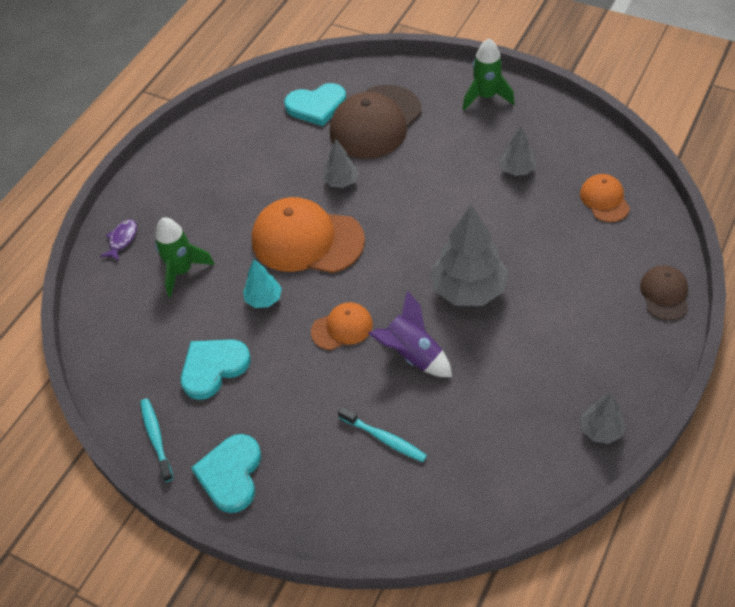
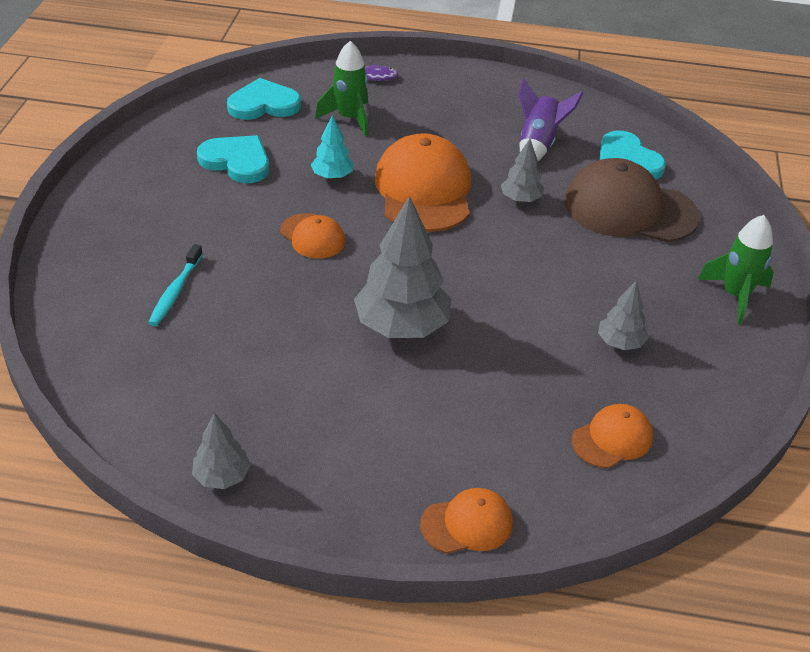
camera: 65 degrees right, 10 degrees down
(156, 438) = (149, 145): turquoise toothbrush -> none
(231, 474) = (116, 197): turquoise heart -> turquoise heart (263, 104)
(412, 355) = (291, 295): purple rocket -> purple rocket (538, 145)
(664, 294) = (467, 524): brown cap -> orange cap

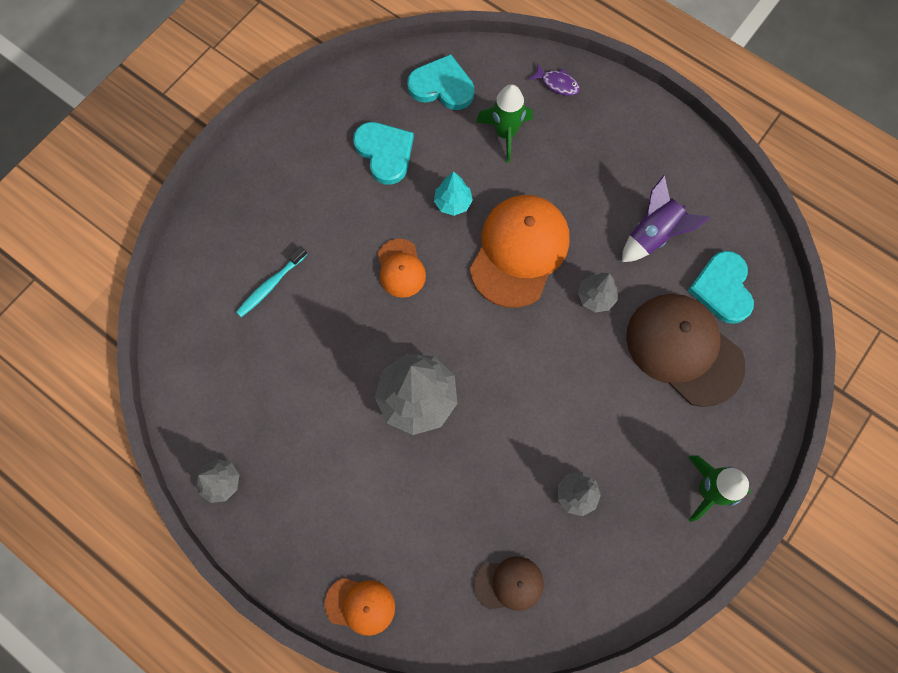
camera: 30 degrees right, 30 degrees up
(612, 439) = (509, 584): orange cap -> brown cap

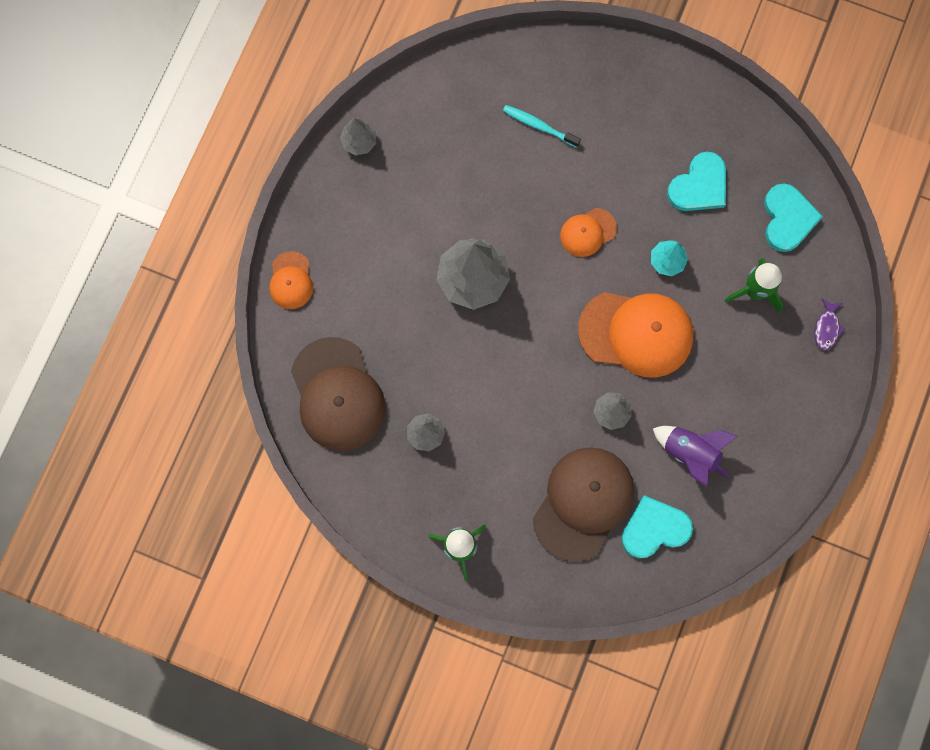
camera: 75 degrees right, 5 degrees up
(509, 584) = (337, 395): brown cap -> brown cap, size x1.94

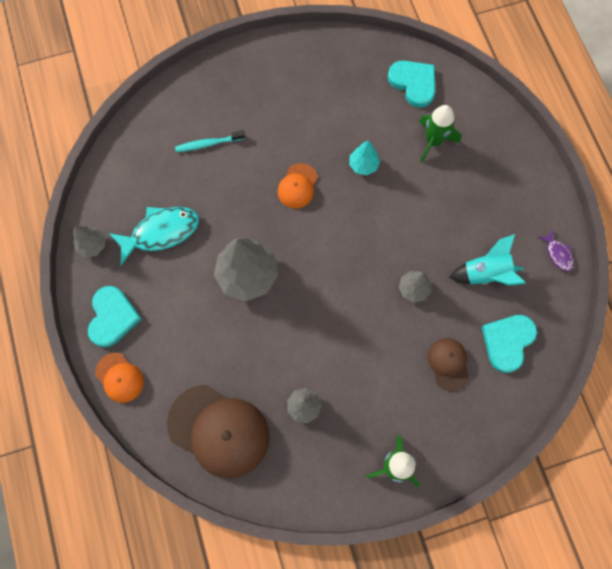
camera: 40 degrees left, 5 degrees down
(428, 178) = (161, 232): none -> turquoise fish
(583, 503) = (448, 364): brown cap -> brown cap, size x0.52
(636, 333) = (384, 225): orange cap -> none
(690, 453) = (485, 274): purple rocket -> turquoise rocket
(699, 186) = (342, 104): turquoise heart -> turquoise heart (112, 317)
(826, 328) = (495, 130): purple fish -> purple fish (557, 254)

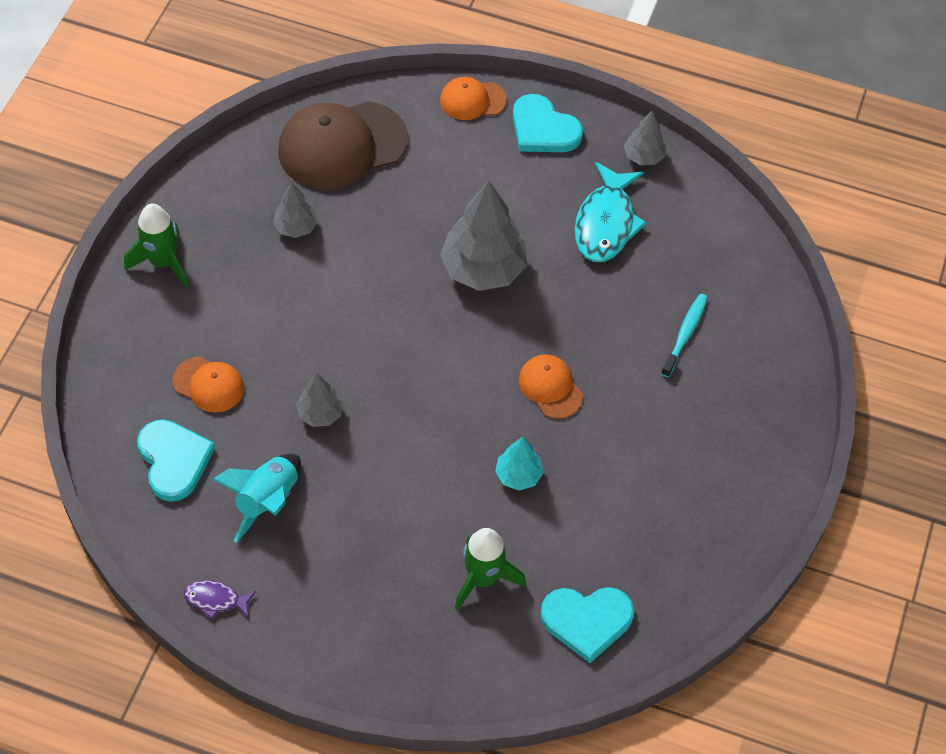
camera: 125 degrees right, 15 degrees down
(448, 364) = (209, 385): brown cap -> orange cap

